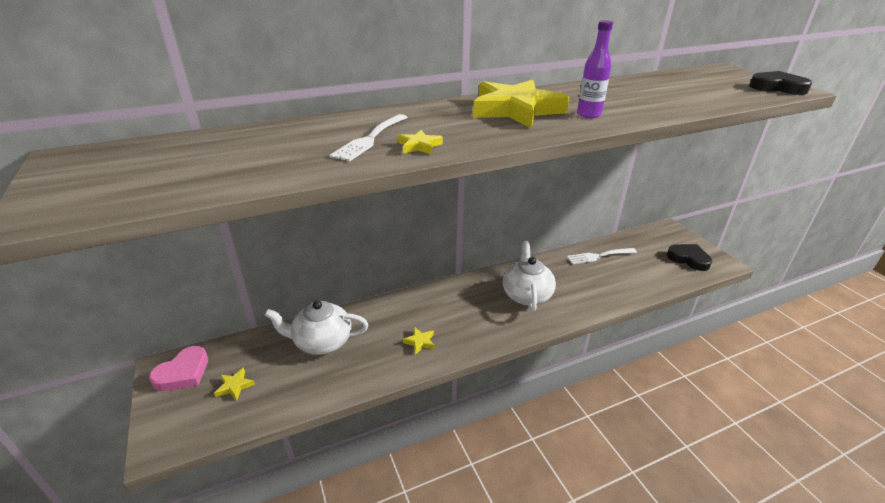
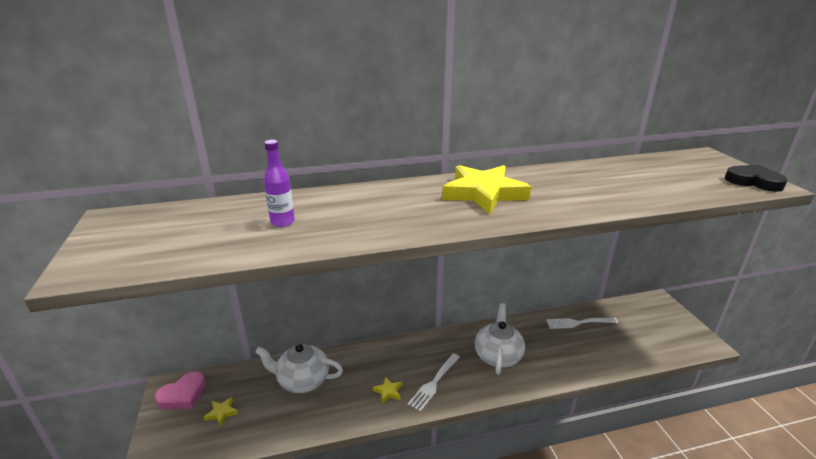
camera: 10 degrees right, 5 degrees down
(370, 139) = (346, 217): white fork -> white fork (434, 383)
(419, 146) = (384, 227): yellow star -> none
(588, 114) = (549, 203): purple bottle -> purple bottle (282, 222)
(688, 259) = (671, 335): black heart -> none

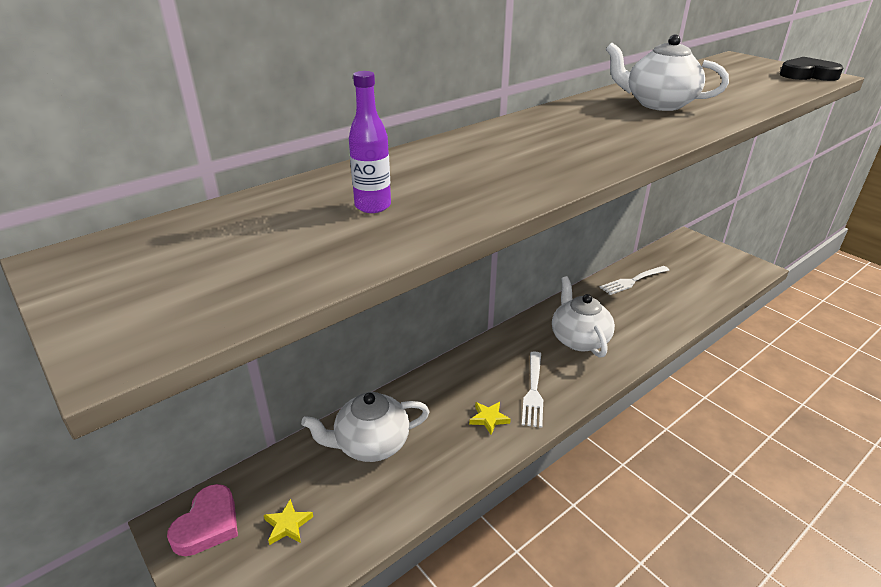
camera: 25 degrees left, 5 degrees up
(483, 193) = (579, 127): yellow star -> none
(573, 185) = (658, 104): none -> white teapot

